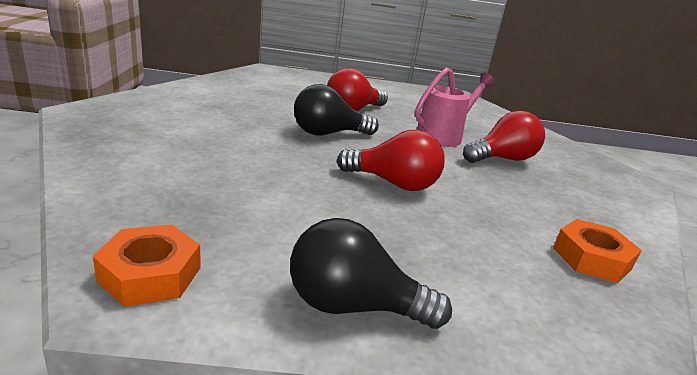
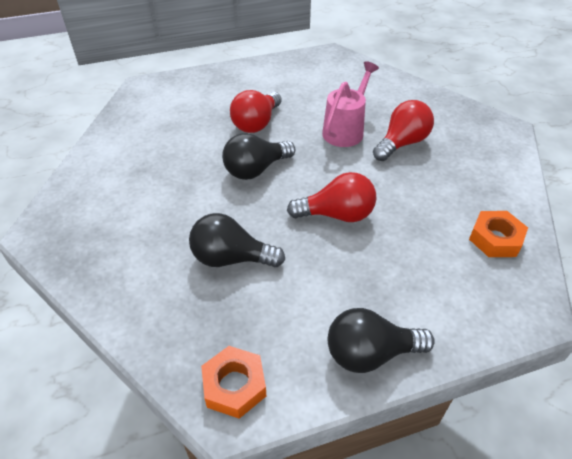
camera: 15 degrees left, 20 degrees up
(248, 178) = (231, 258): none -> black light bulb

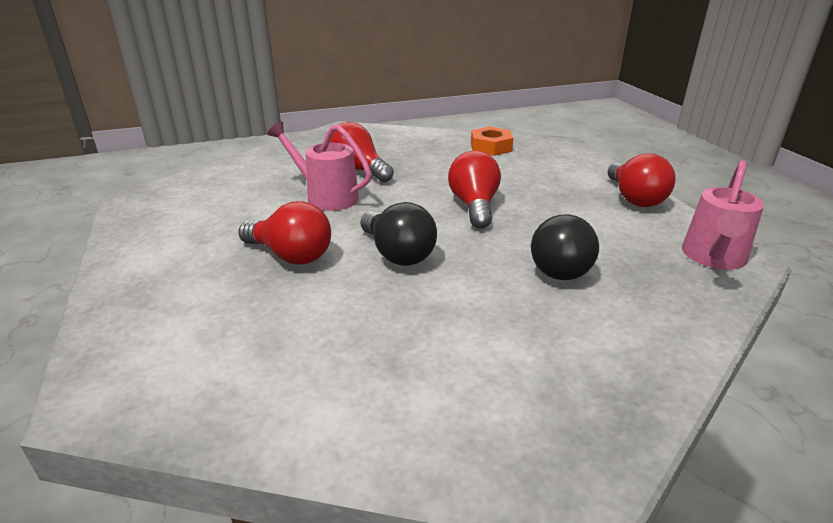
camera: 90 degrees left, 15 degrees down
(234, 385) = (713, 258): orange nut -> pink watering can
(370, 353) = (634, 198): black light bulb -> red light bulb

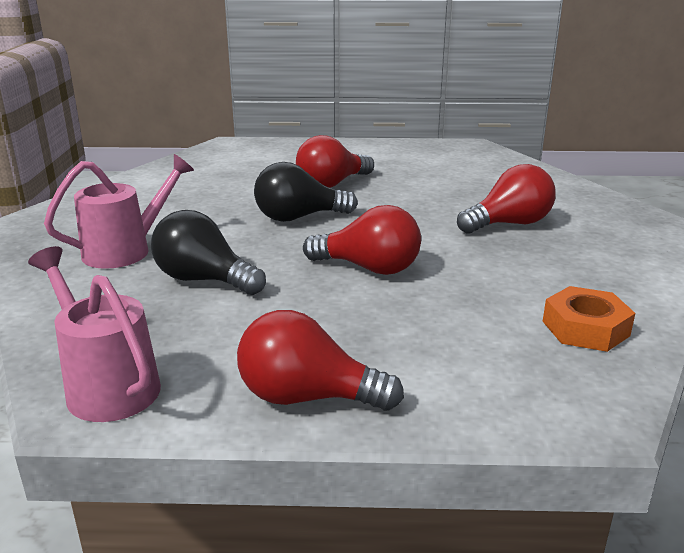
camera: 110 degrees right, 5 degrees down
(325, 196) = (441, 203): pink watering can -> pink watering can (126, 250)

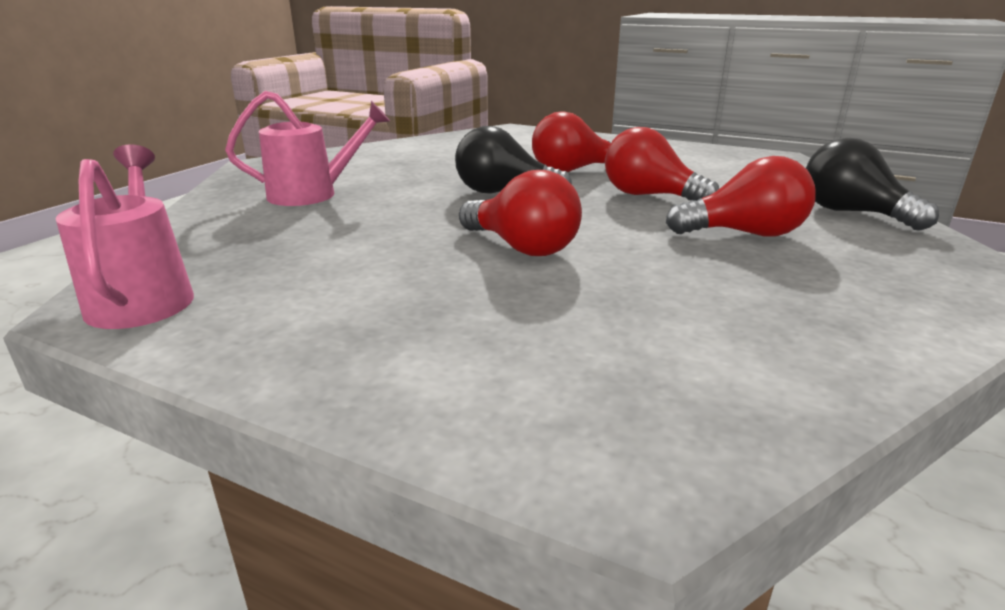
camera: 25 degrees right, 0 degrees up
(204, 280) = (346, 228): black light bulb -> black light bulb (852, 213)
(307, 397) = (299, 356): red light bulb -> red light bulb (649, 196)
(585, 328) = (735, 367): orange nut -> none

